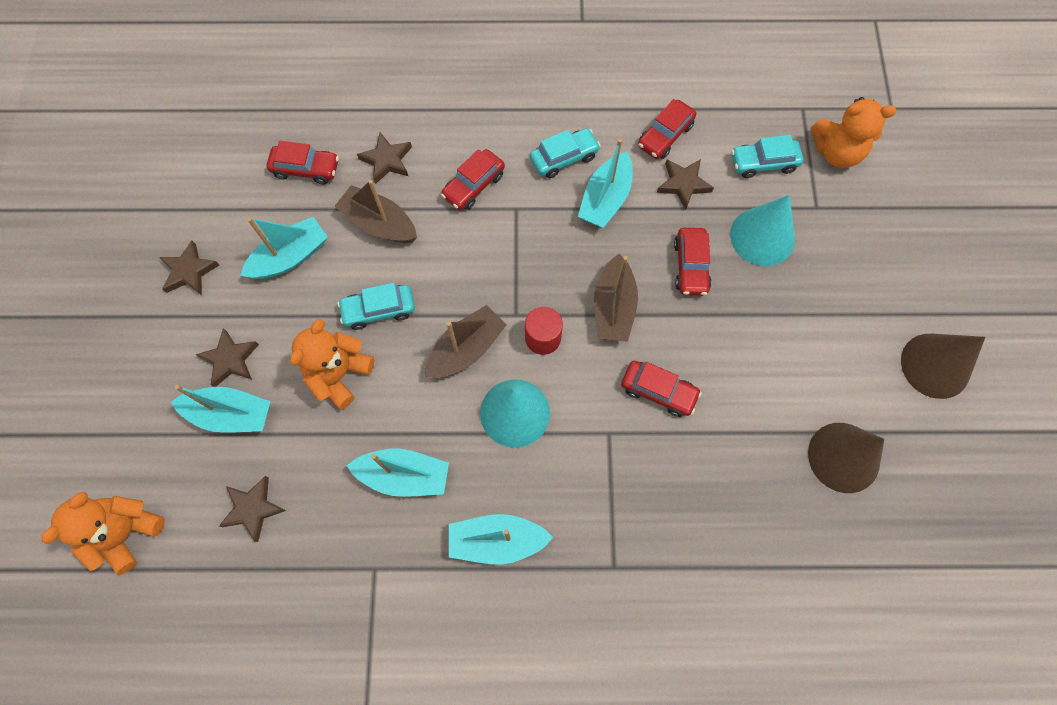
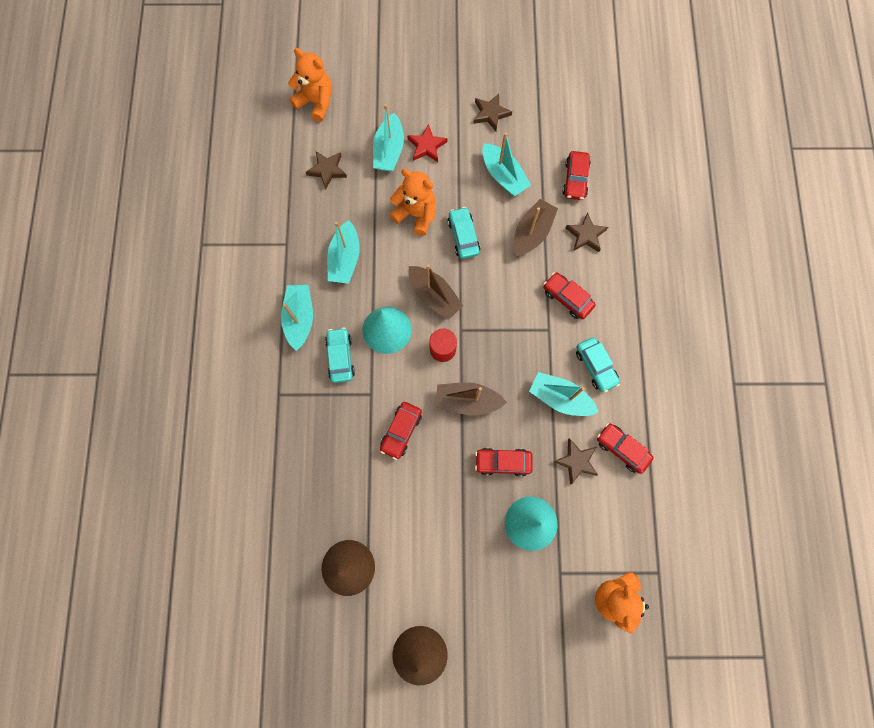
camera: 90 degrees right, 5 degrees up
(230, 359) = (426, 146): brown star -> red star
(763, 163) = (600, 531): turquoise car -> turquoise car (340, 357)

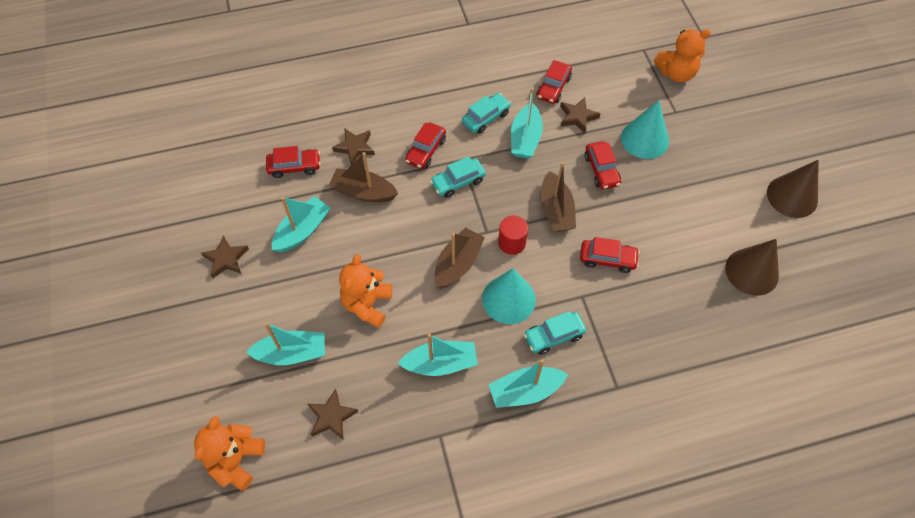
camera: 105 degrees left, 15 degrees down
(426, 146) = (279, 314): red star -> none
(463, 236) = (383, 252): turquoise car -> turquoise car (458, 182)

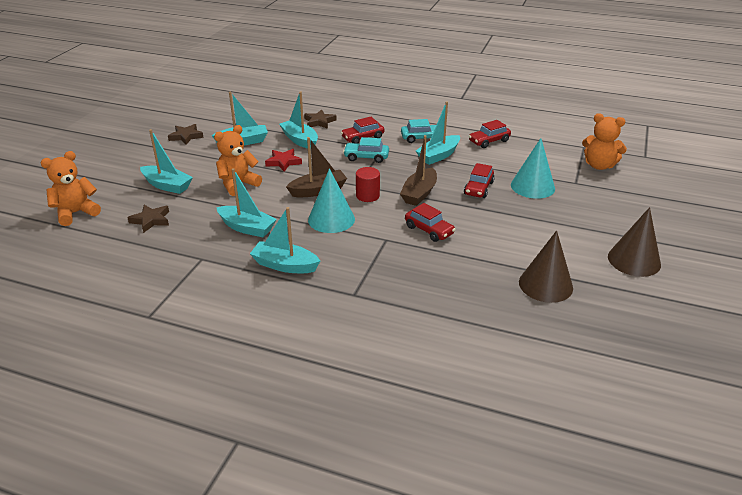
camera: 35 degrees right, 25 degrees down
(294, 167) = (273, 117): red car -> none
(363, 192) = (300, 140): brown boat -> turquoise boat
(380, 239) = (283, 162): none -> red star
(554, 336) = (340, 249): turquoise car -> none
(577, 117) = (491, 159): brown star -> none

